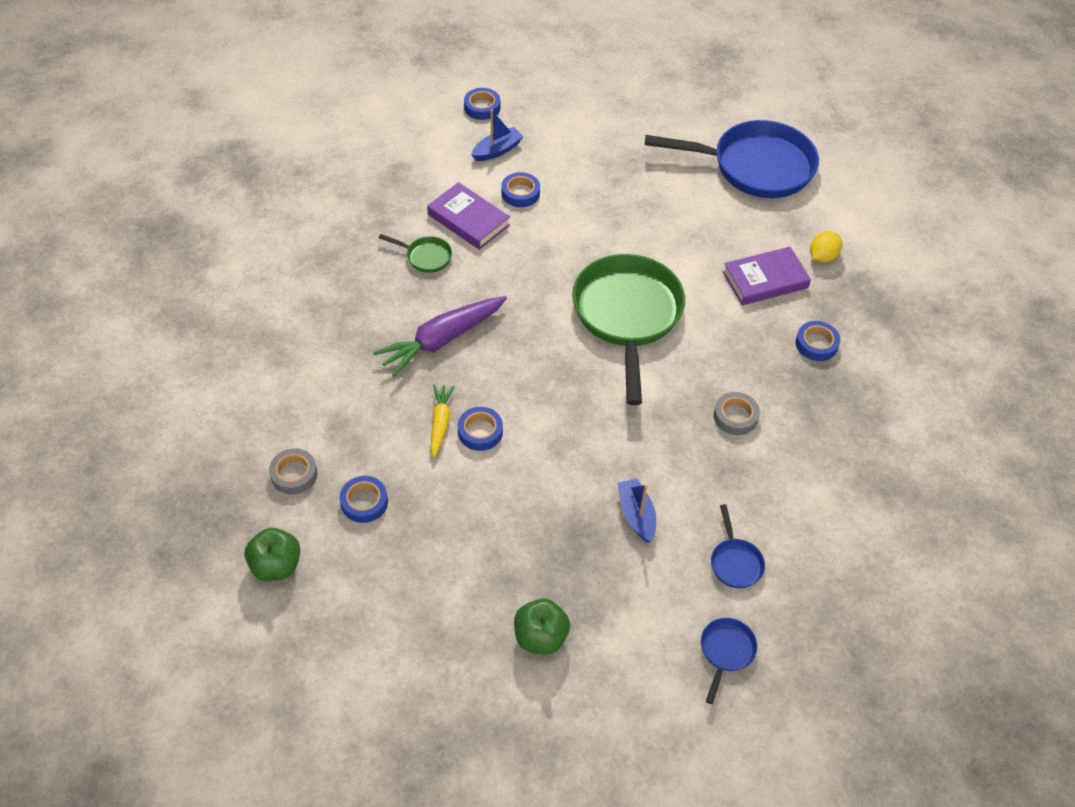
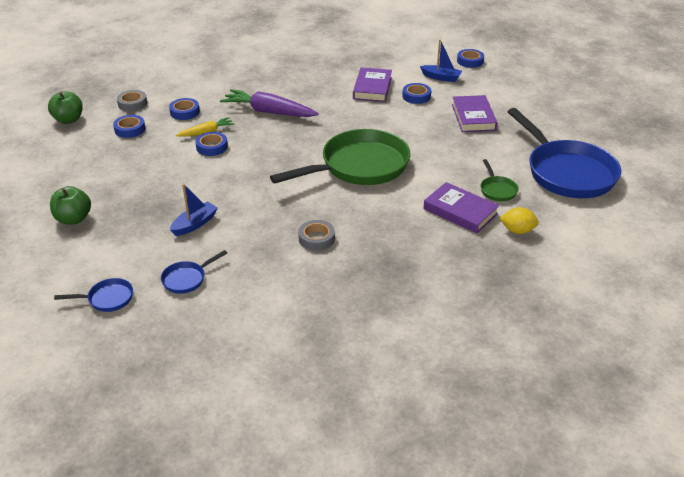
camera: 60 degrees right, 15 degrees down
(426, 257) = (327, 86): green pan -> green pan (497, 190)
(603, 173) = (473, 117): none -> purple book
(816, 344) = (425, 255): blue tape -> blue tape (185, 112)

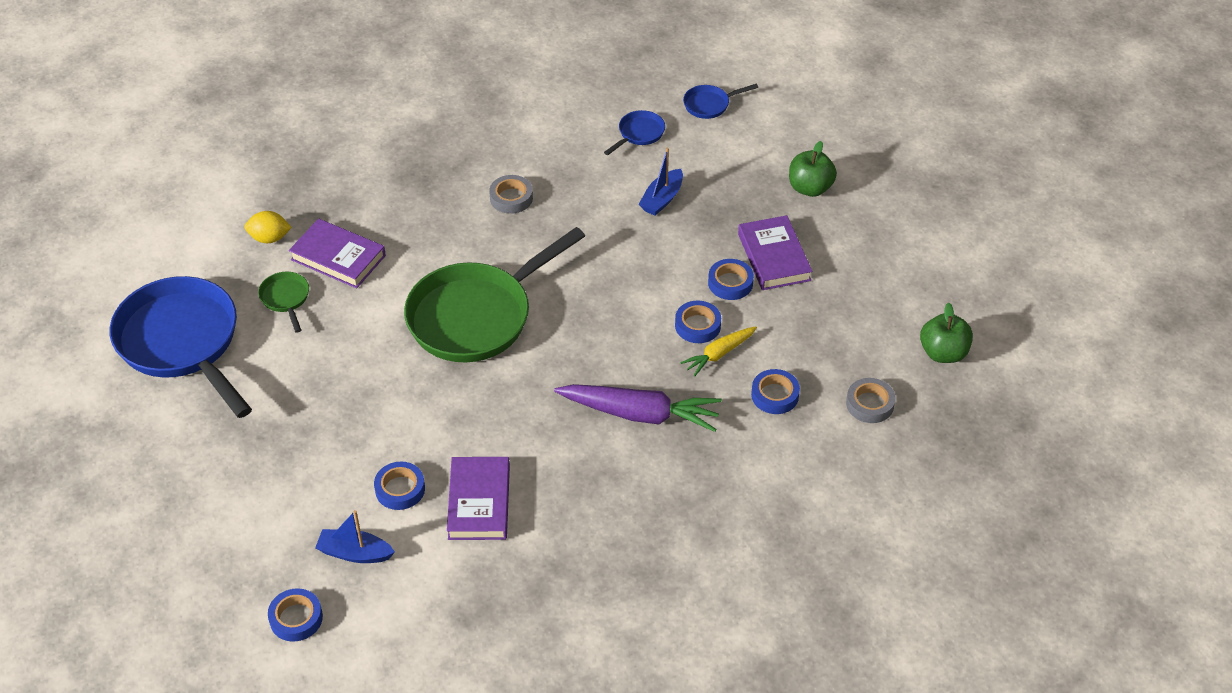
camera: 170 degrees right, 10 degrees up
(130, 129) = (837, 345): blue tape -> blue tape (730, 283)
(473, 117) = (305, 446): purple book -> purple book (774, 257)

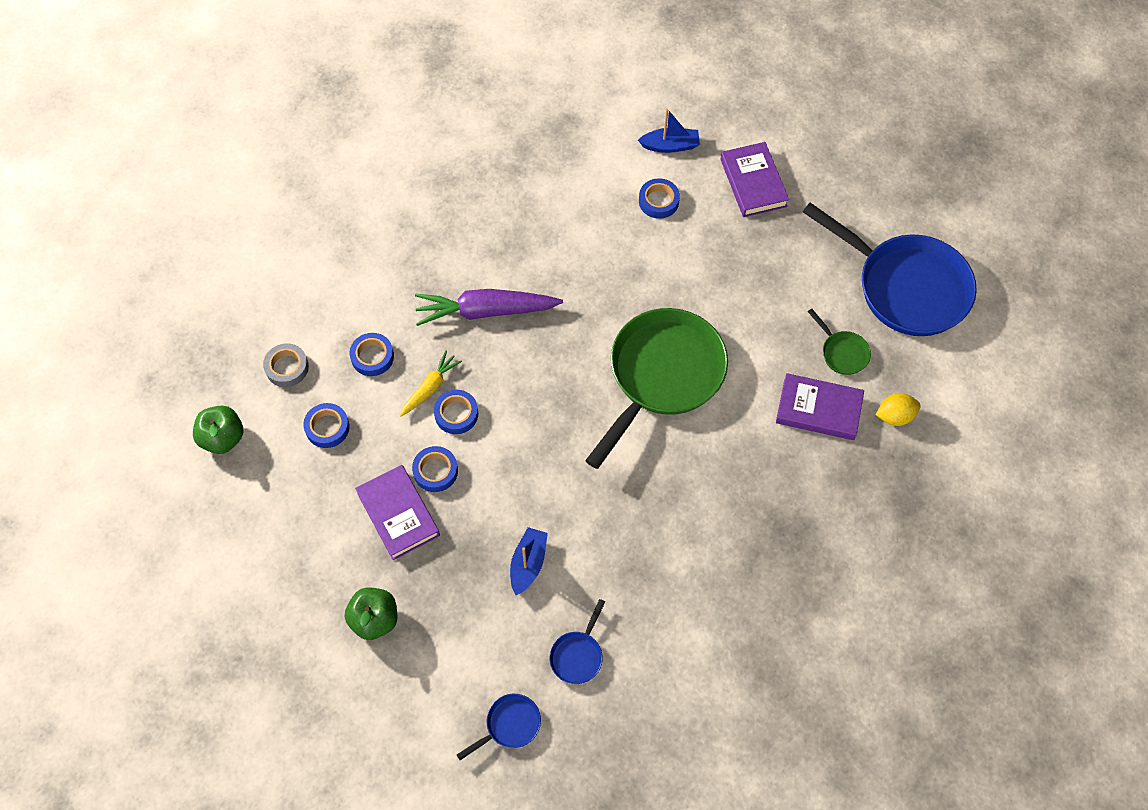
camera: 165 degrees right, 15 degrees up
(296, 618) = (689, 92): blue tape -> blue tape (327, 428)
(479, 502) = (592, 205): purple book -> purple book (753, 183)
(511, 198) = (683, 526): grey tape -> none

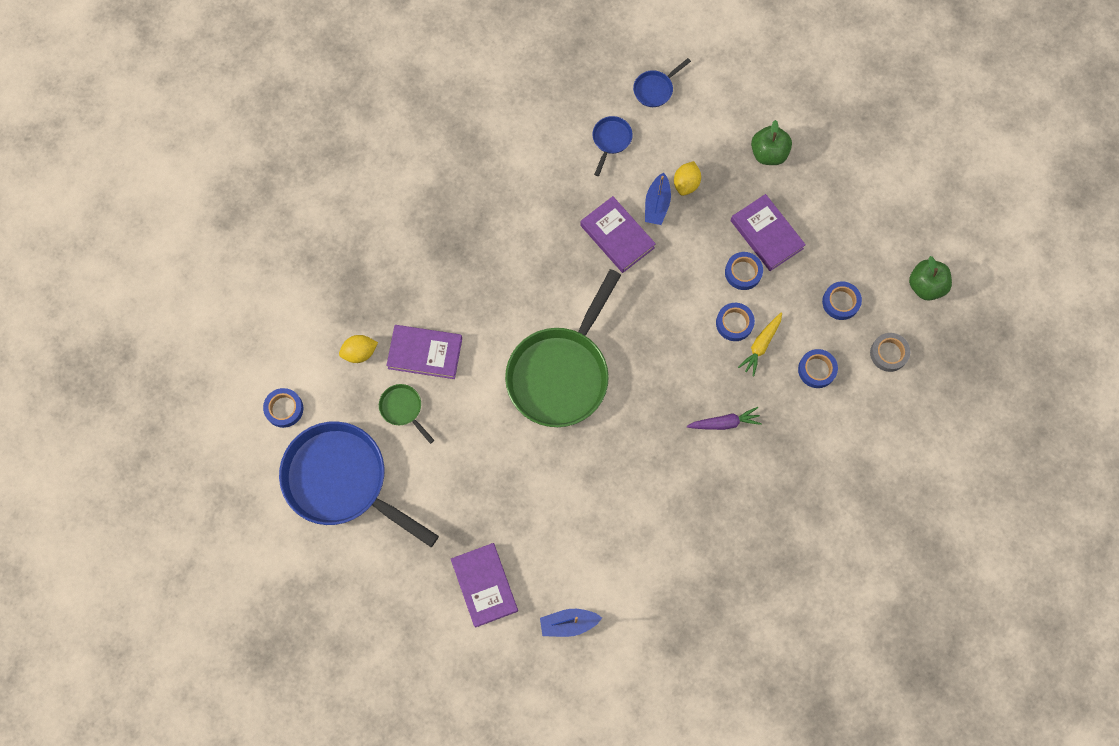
camera: 175 degrees right, 10 degrees up
(486, 311) = (724, 423): purple carrot -> purple carrot, size x0.56
(487, 587) = (686, 184): none -> yellow lemon
(582, 527) = (617, 236): none -> purple book
(658, 201) = (576, 555): blue tape -> blue tape (284, 409)

